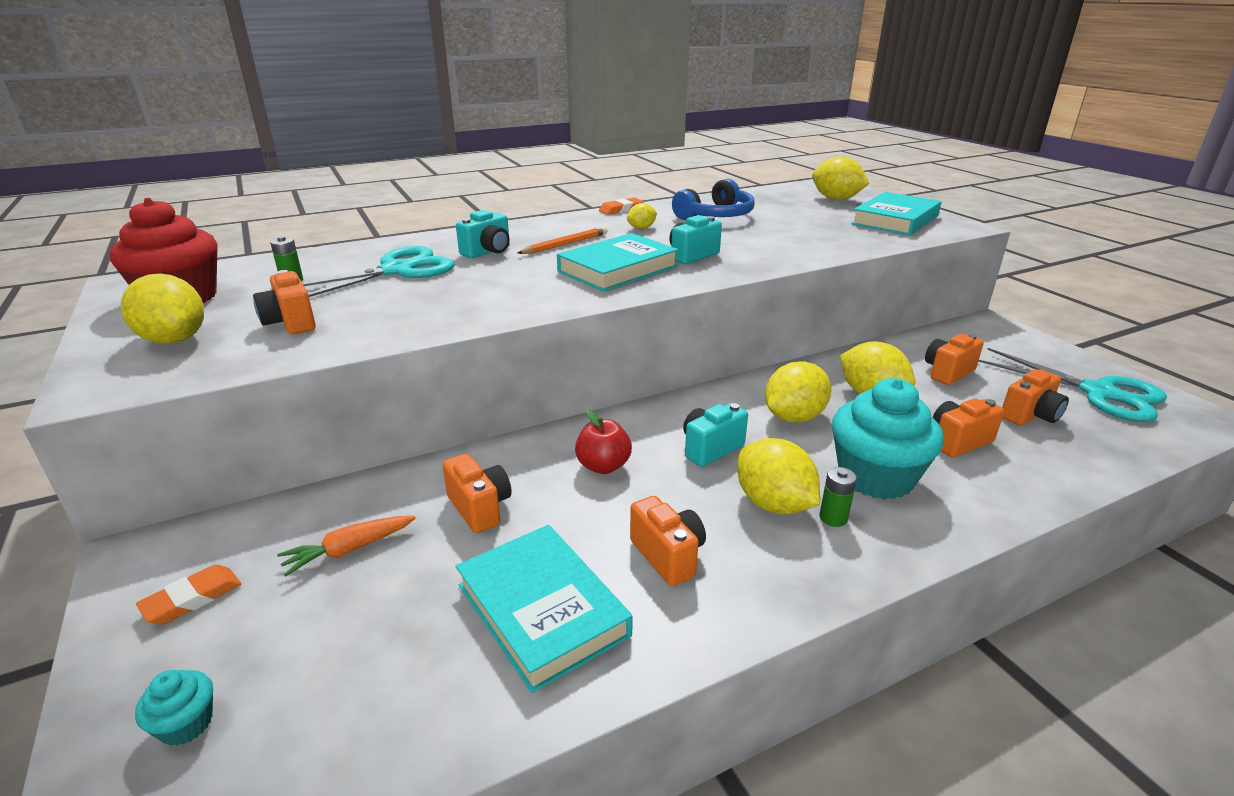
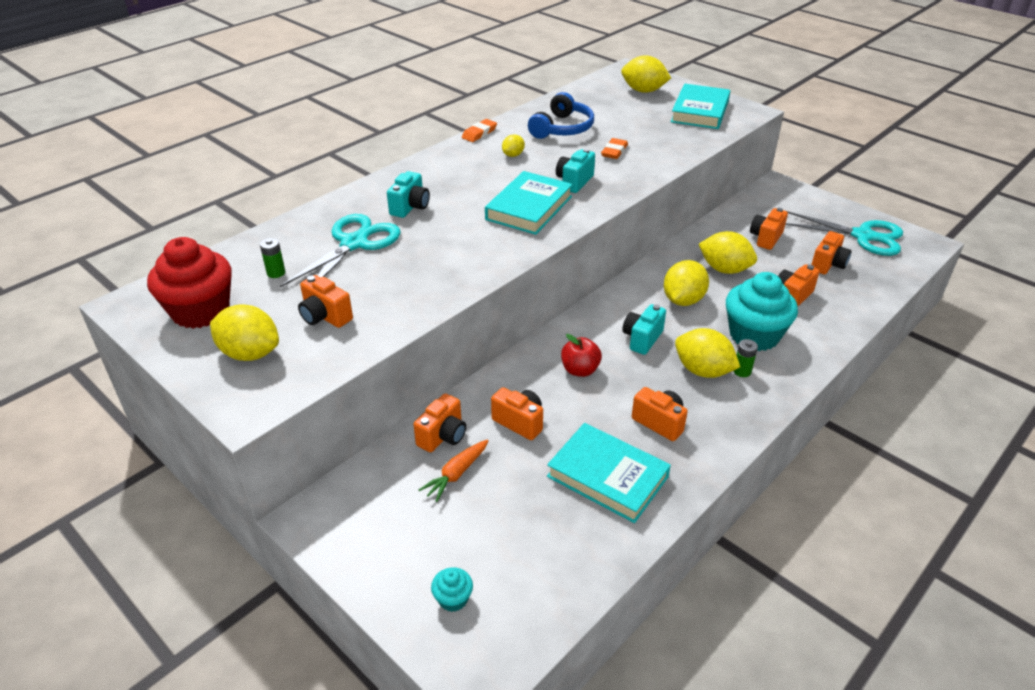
camera: 20 degrees left, 10 degrees up
(192, 599) = (381, 533): orange eraser -> orange eraser (614, 151)
(374, 501) = (443, 436): none -> orange camera
(565, 244) = (466, 186): orange pencil -> none

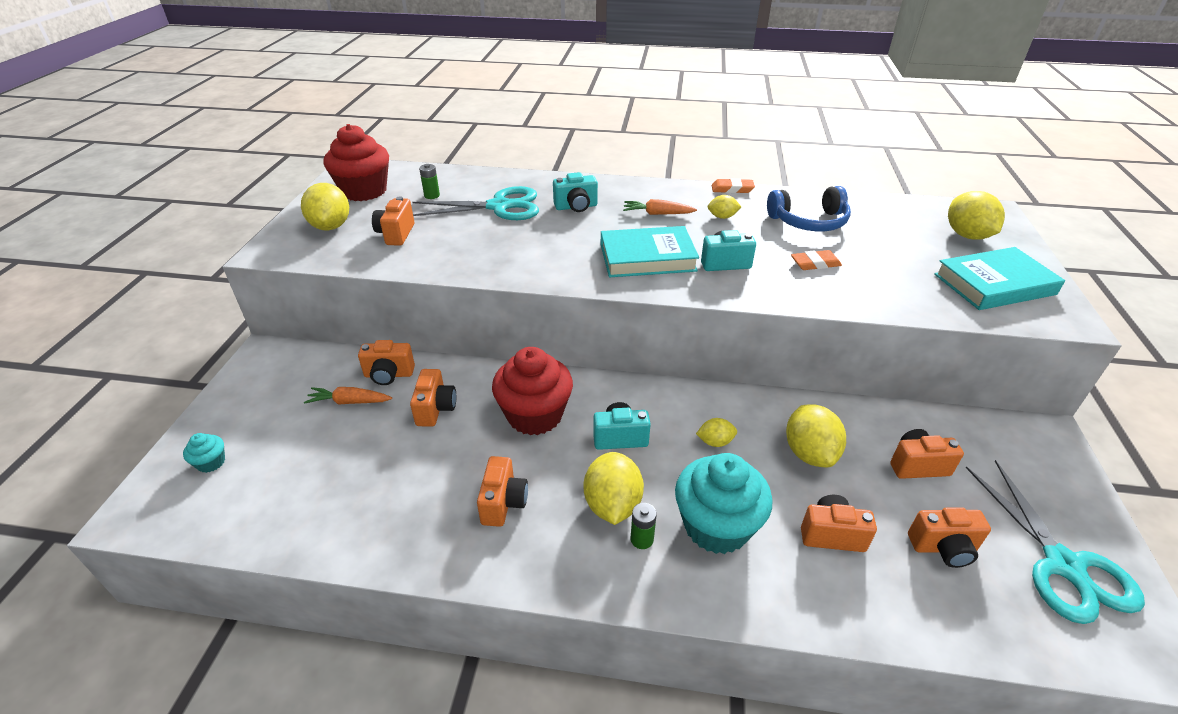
camera: 55 degrees right, 0 degrees up
(472, 177) = (657, 214): none -> orange carrot
(580, 370) = (534, 415): red apple -> red cupcake
(607, 476) = (402, 496): turquoise book -> none
(683, 300) = (715, 442): yellow lemon -> yellow lemon, size x0.54

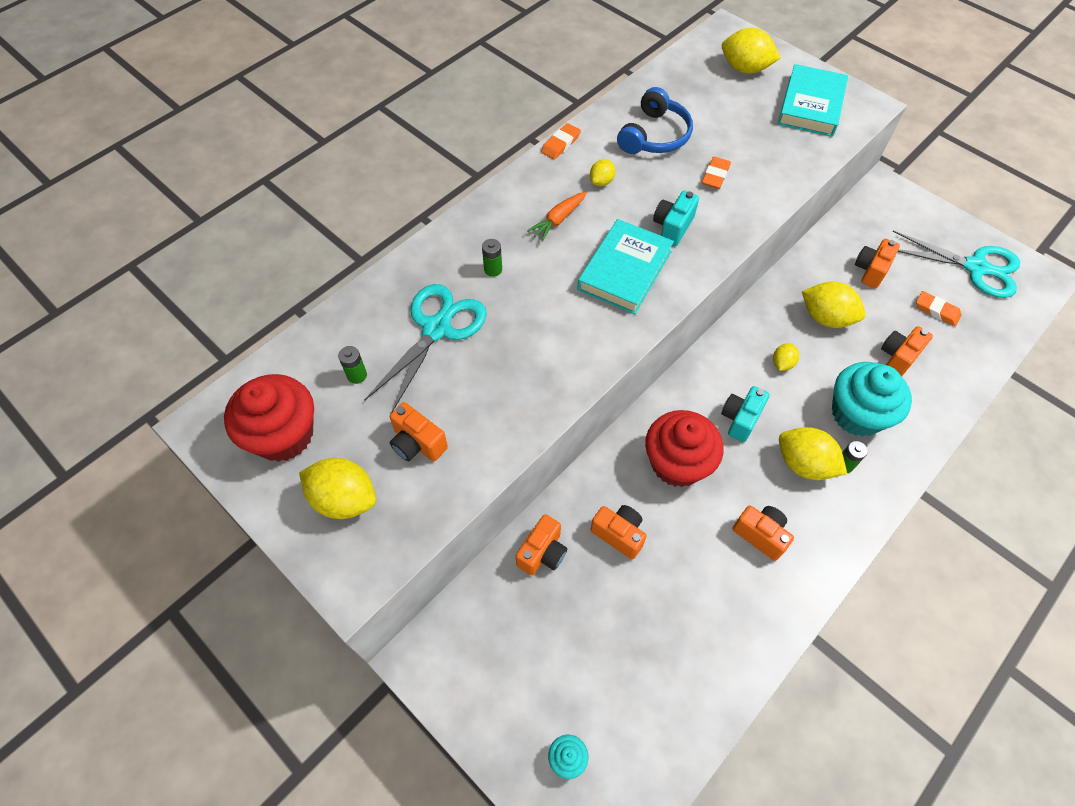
camera: 55 degrees left, 20 degrees up
(349, 402) = (560, 602): orange carrot -> none
(576, 207) = (493, 269): turquoise camera -> green battery
(943, 548) = (936, 310): orange camera -> orange eraser

